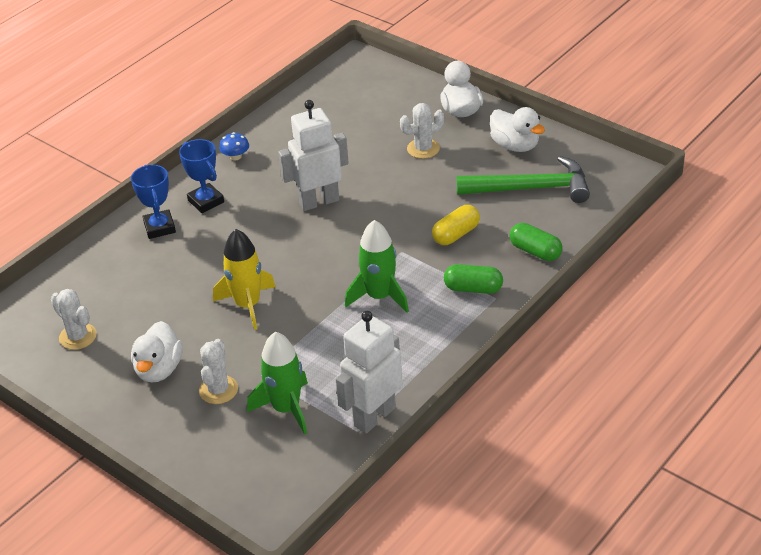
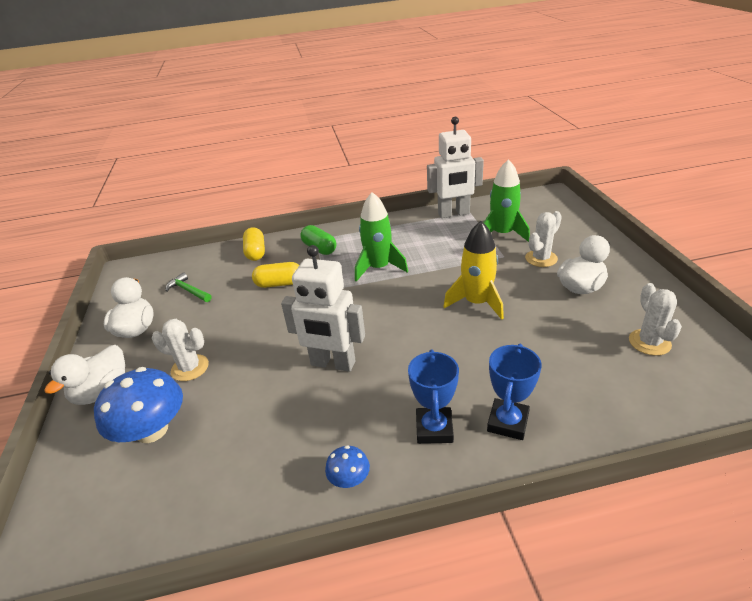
camera: 140 degrees left, 5 degrees down
(389, 115) = (152, 430): none -> blue mushroom
(531, 188) = (188, 291): green hammer -> green hammer, size x0.49
(535, 251) = (255, 252): green capsule -> yellow capsule

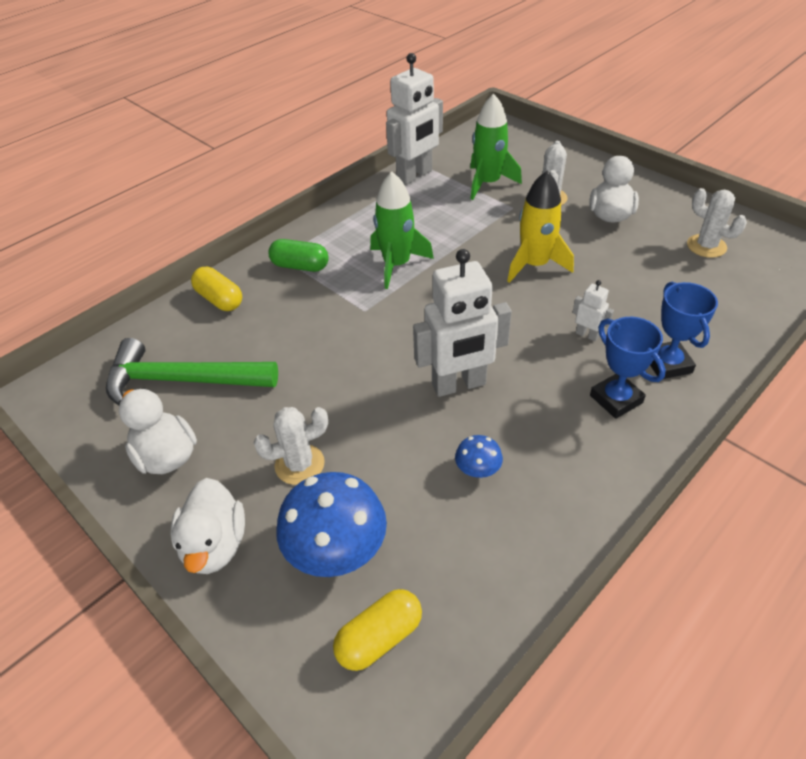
camera: 35 degrees left, 10 degrees up
(188, 291) = (182, 380): green hammer -> green hammer, size x2.05
(279, 284) = (297, 325): yellow capsule -> yellow capsule (379, 637)
(349, 478) = (590, 479): blue mushroom -> blue mushroom (477, 469)
(463, 370) = (587, 335): none -> white robot

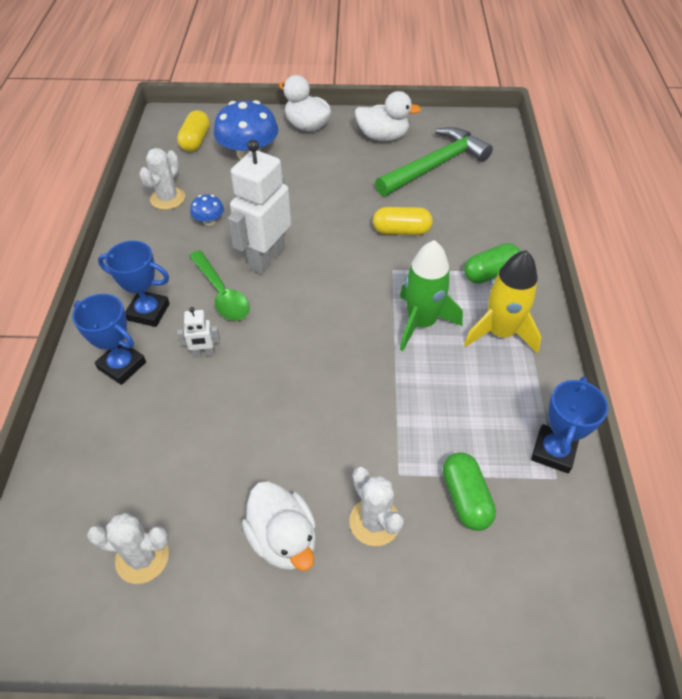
camera: 135 degrees right, 5 degrees up
(219, 299) = (499, 216): yellow capsule -> yellow capsule (401, 231)
(299, 464) = (310, 170): white cactus -> white cactus (168, 198)
(415, 175) = (553, 451): white robot -> blue trophy
(488, 183) = (465, 498): green rocket -> green capsule
(531, 376) = (221, 293): none -> green spoon
(534, 265) = (305, 402): yellow rocket -> yellow rocket (500, 332)

